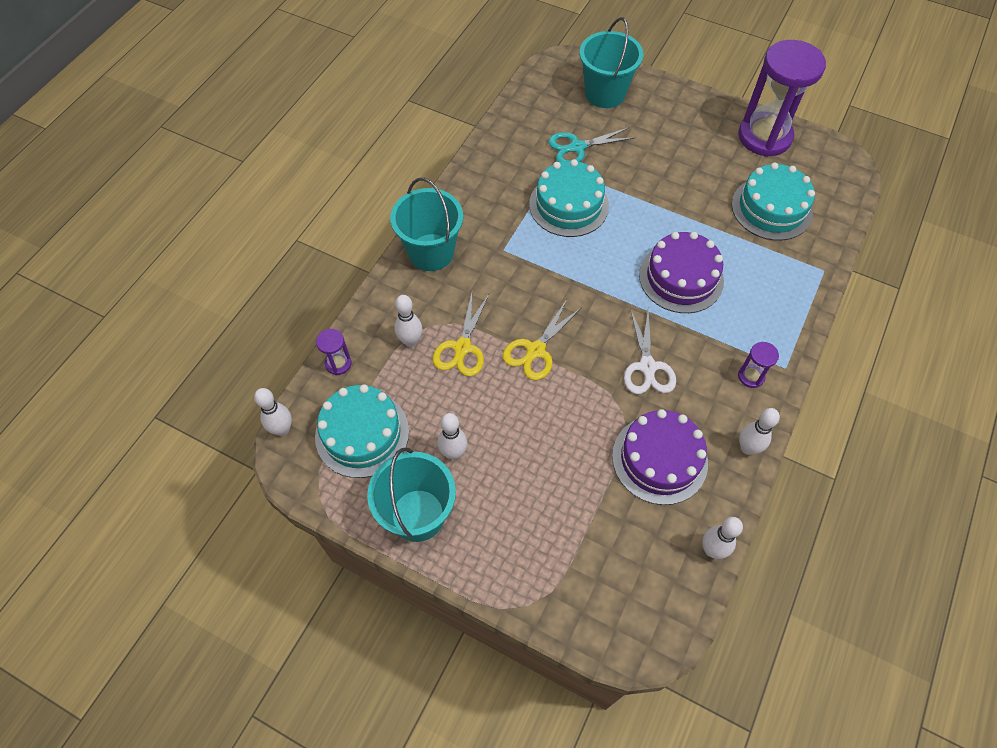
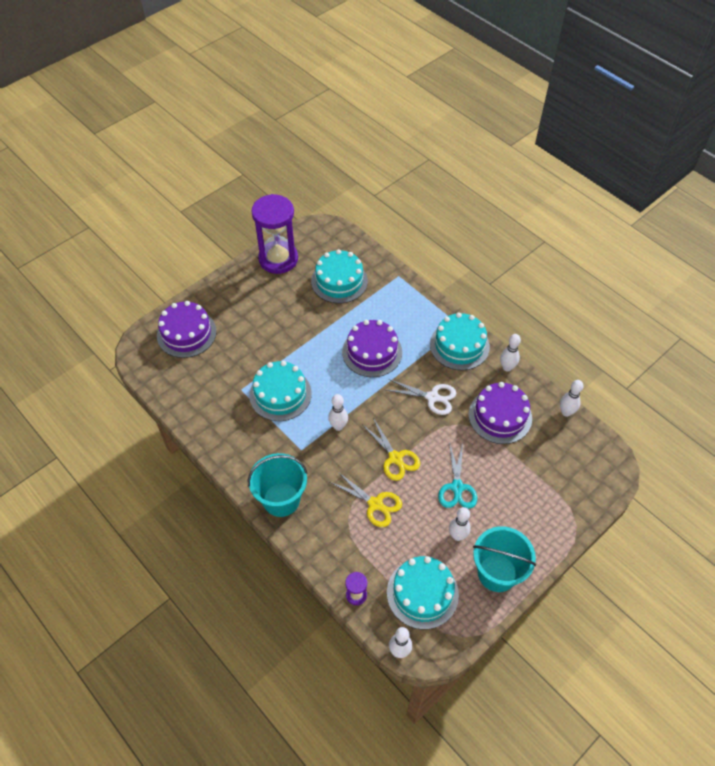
camera: 70 degrees left, 5 degrees down
(410, 341) = (356, 537): white bowling pin -> white bowling pin (338, 426)
(577, 147) = (229, 370): turquoise scissors -> turquoise scissors (457, 487)
(605, 93) = (186, 333): turquoise bucket -> purple cake
(751, 376) = (459, 345): purple hourglass -> turquoise cake

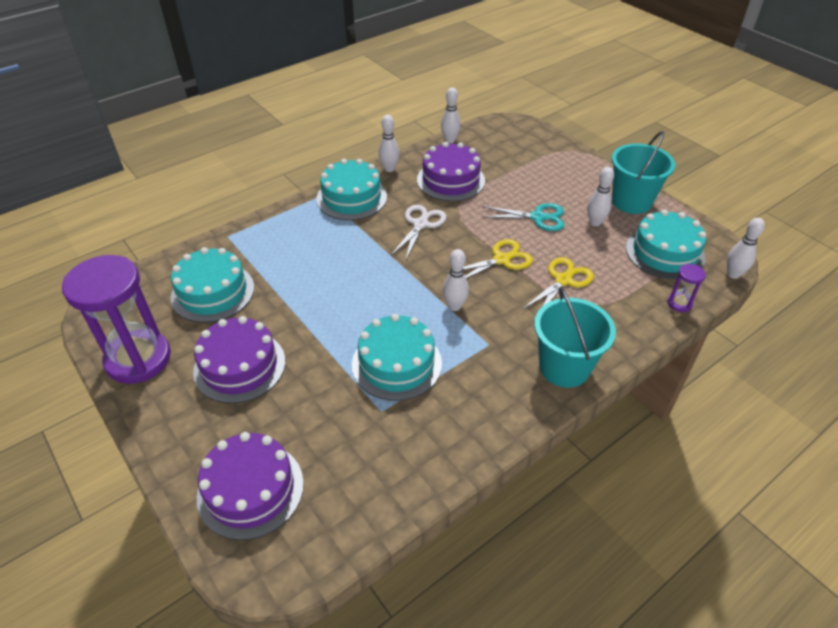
camera: 85 degrees left, 10 degrees down
(372, 352) = (344, 268): purple cake -> purple cake (239, 366)

